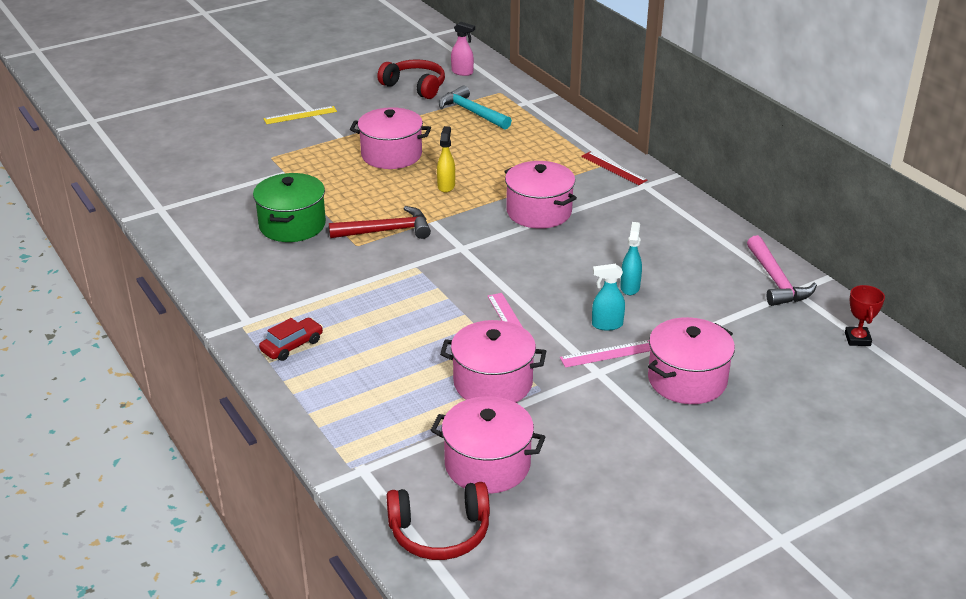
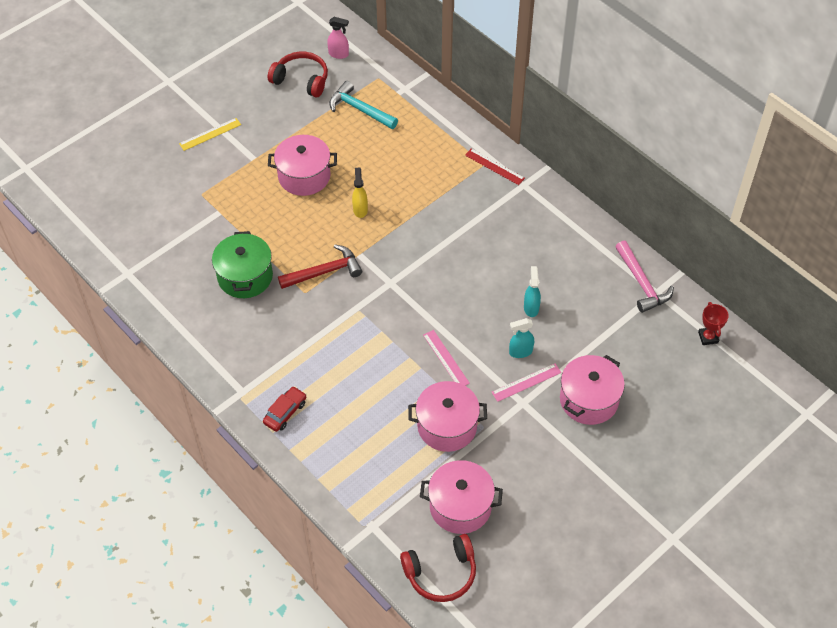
camera: 10 degrees left, 20 degrees up
(539, 212) = (443, 230): pink pot -> none

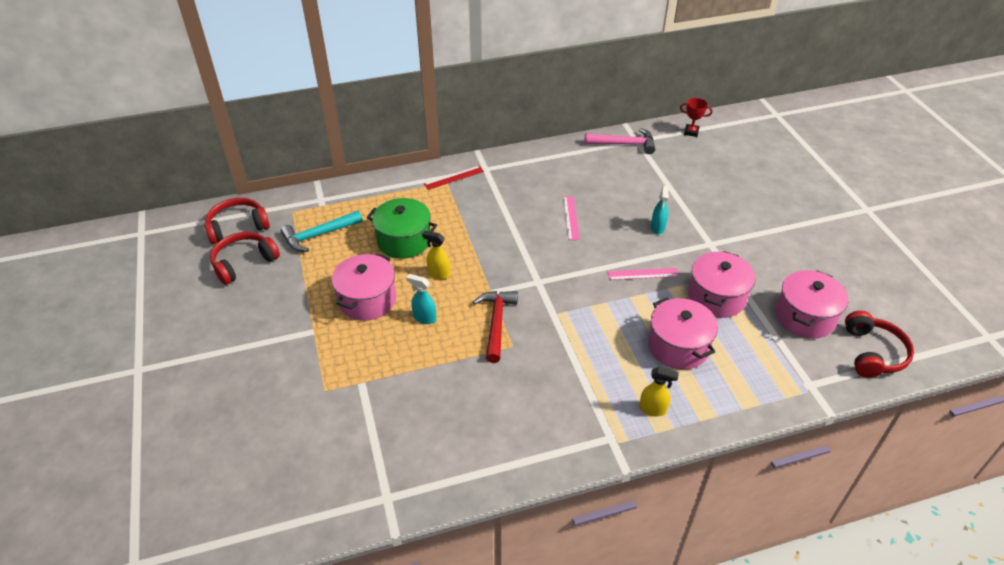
camera: 65 degrees left, 10 degrees down
(210, 134) = (248, 356): yellow ruler -> none
(245, 276) = (462, 387): green pot -> green pot (404, 241)
(285, 412) = (653, 409): red car -> yellow spray bottle
(339, 54) = (237, 227): pink spray bottle -> red headphones
(526, 382) = (690, 235): pink ruler -> pink ruler (571, 218)
(531, 307) = (615, 207): turquoise spray bottle -> turquoise spray bottle (424, 318)
(589, 400) = (723, 207): pink pot -> pink pot (678, 346)

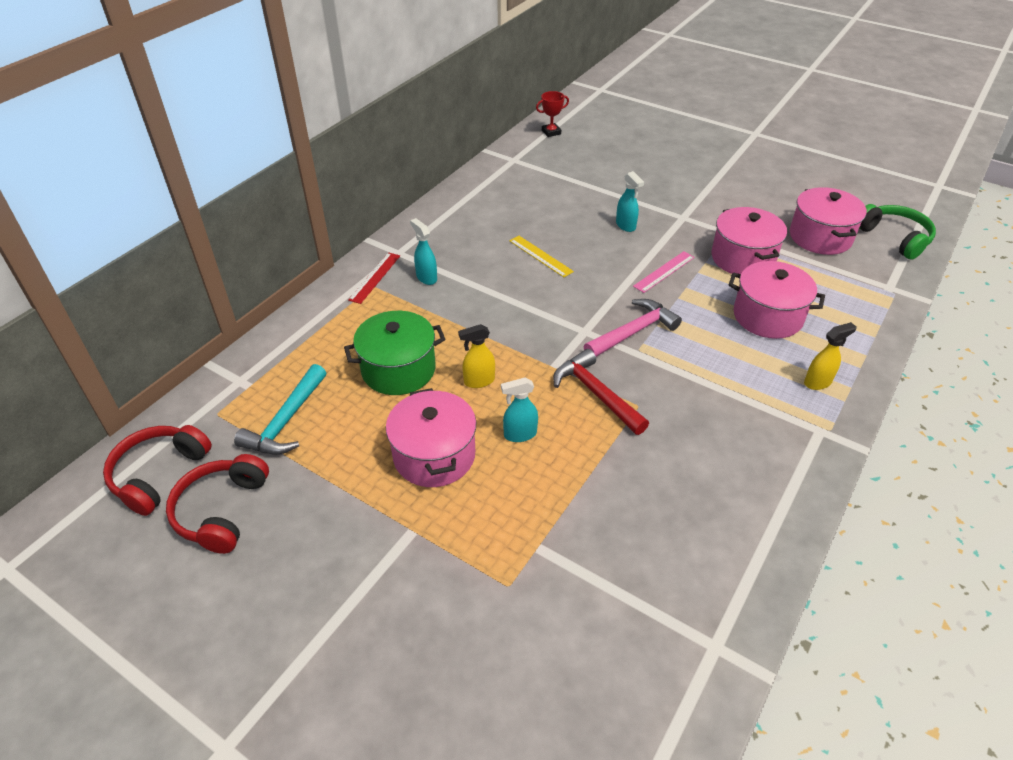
camera: 40 degrees left, 0 degrees up
(483, 194) = (426, 277): none -> turquoise spray bottle
(571, 218) = (540, 256): pink ruler -> yellow ruler
(624, 144) = (506, 168): pink hammer -> pink hammer (633, 332)
(873, 353) = (894, 238): red headphones -> green headphones

